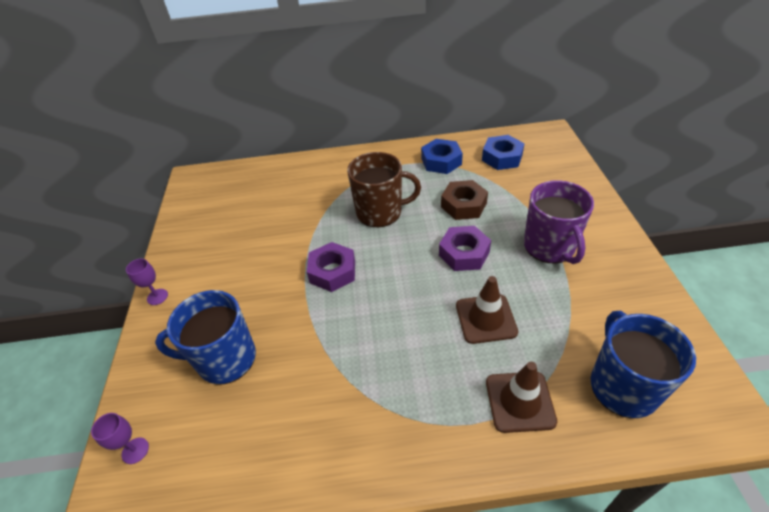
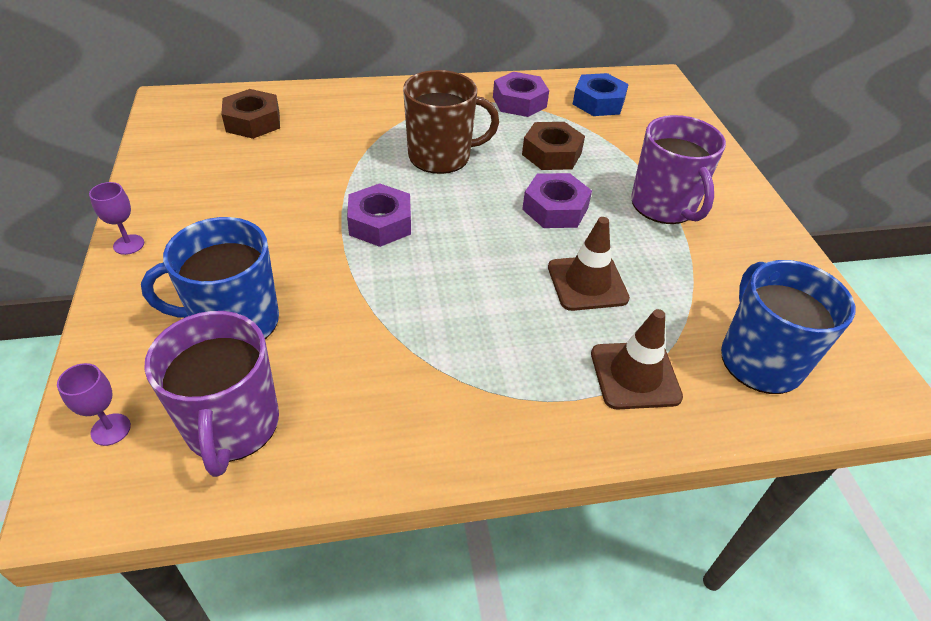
camera: 10 degrees left, 0 degrees up
(218, 447) = (232, 426): none -> purple mug
(248, 191) = (253, 122): none -> brown nut
(441, 161) = (519, 102): blue nut -> purple nut

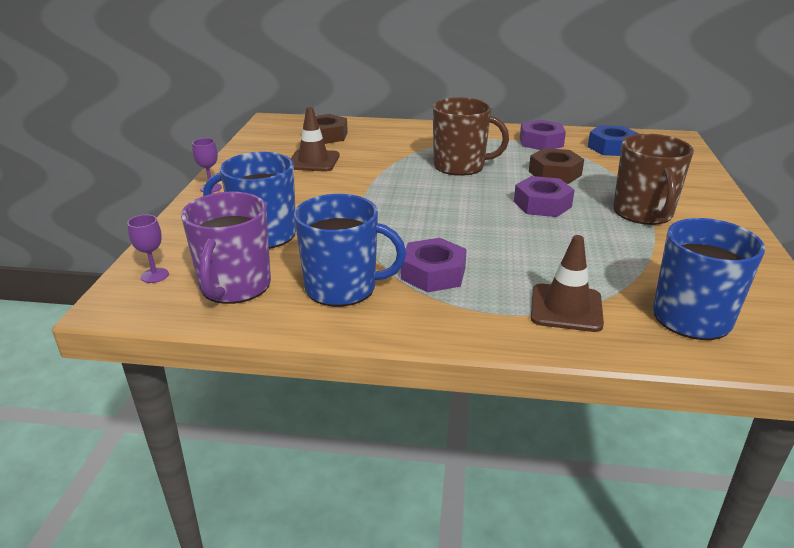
camera: 20 degrees right, 15 degrees down
(373, 397) = (343, 287): none -> blue mug
(380, 223) = (394, 197): purple nut -> purple nut (433, 273)
(587, 283) = (549, 249): brown traffic cone -> brown traffic cone (313, 161)
(664, 205) = (643, 213): purple mug -> brown mug

